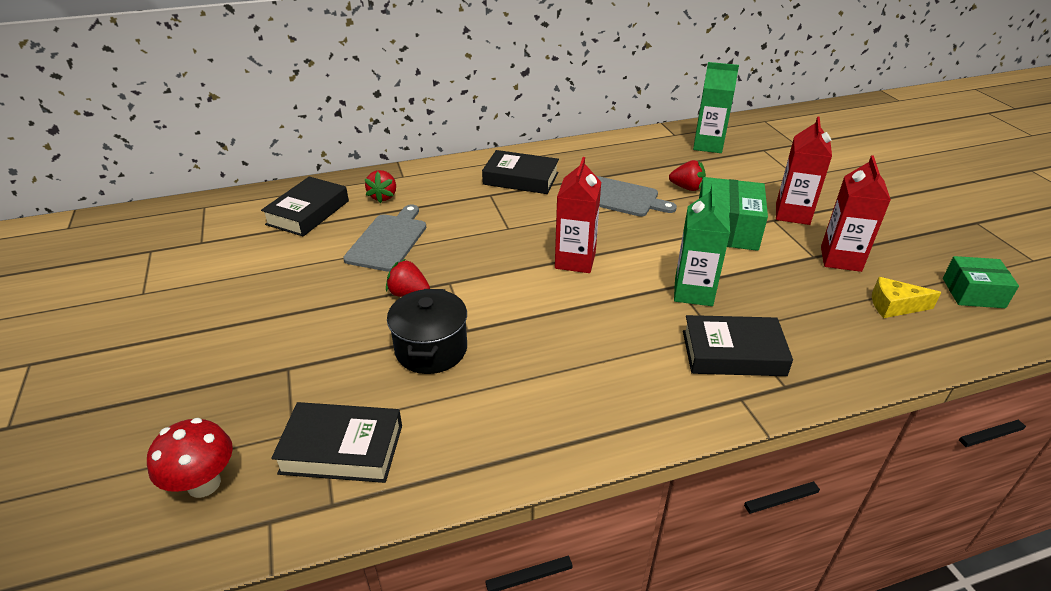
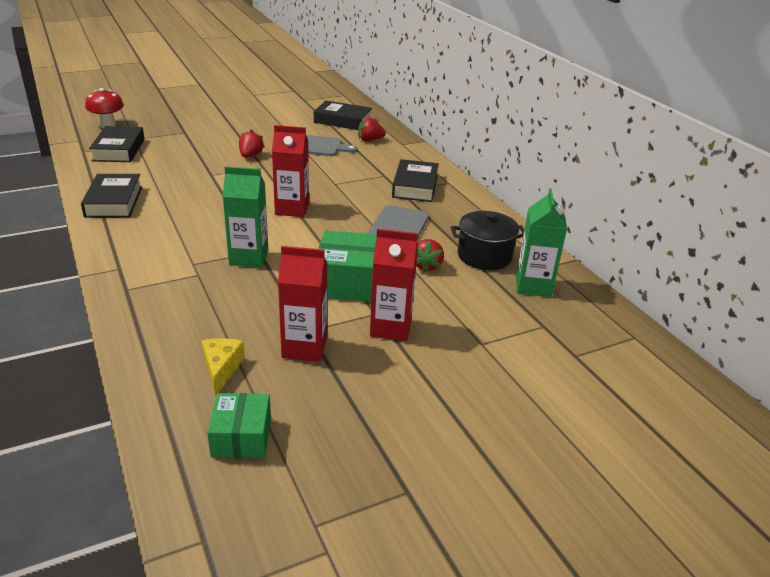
camera: 80 degrees right, 5 degrees down
(431, 349) = (193, 165): black pot -> black pot (484, 256)
(733, 353) = (169, 269): black book -> black book (114, 202)

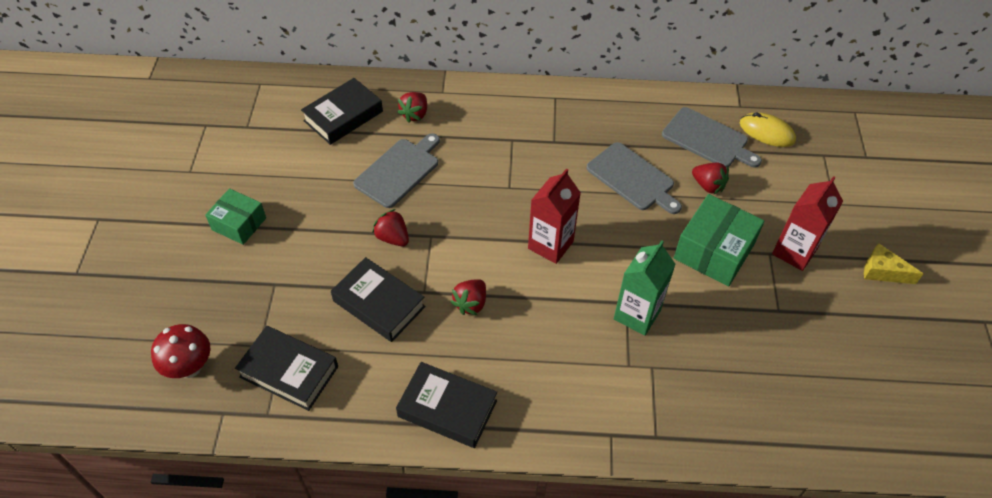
camera: 60 degrees left, 20 degrees up
(212, 191) = (471, 303): none -> red strawberry
(221, 369) = (815, 391): yellow cheese -> yellow cheese (882, 271)
(241, 437) = (906, 402): green box -> green box (239, 224)
(304, 347) = (803, 321): red carton -> none
(415, 186) = (550, 126): black book -> black book (379, 304)
(484, 256) = (708, 139): black pot -> grey cutting board
(533, 286) = (767, 132): green carton -> yellow mouse

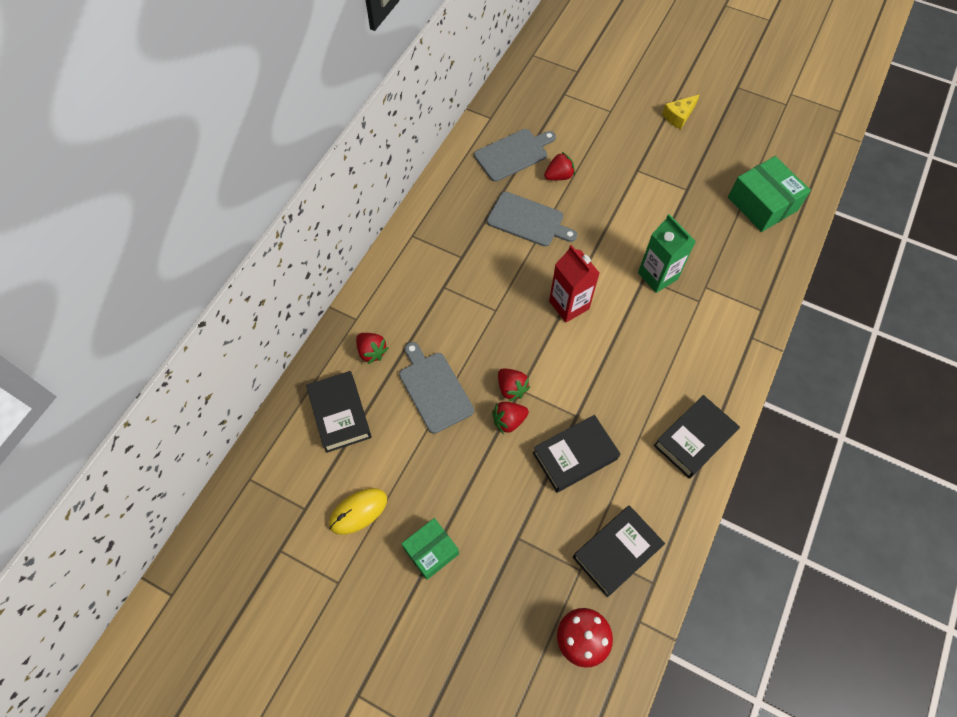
camera: 65 degrees left, 10 degrees up
(471, 303) = (602, 385): red strawberry -> red strawberry (511, 388)
(632, 178) = (528, 220): grey cutting board -> grey cutting board turned 45 degrees clockwise
(714, 251) = (621, 202): green box -> green box (762, 204)
(767, 132) = (525, 115): yellow mouse -> yellow mouse (358, 511)
(794, 252) = (642, 155): red carton -> none

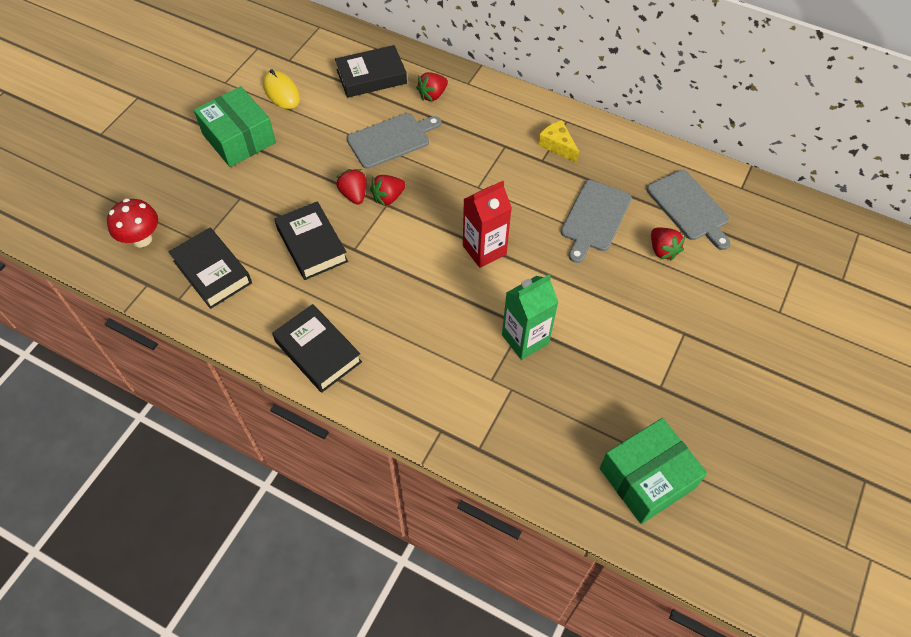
camera: 90 degrees right, 5 degrees down
(431, 551) = (239, 138): green box -> green box, size x1.56
(679, 116) = (787, 392): yellow cheese -> yellow cheese (557, 145)

